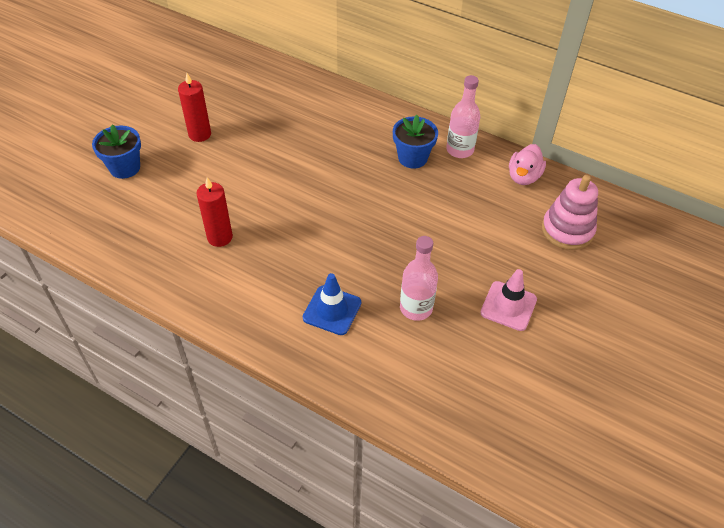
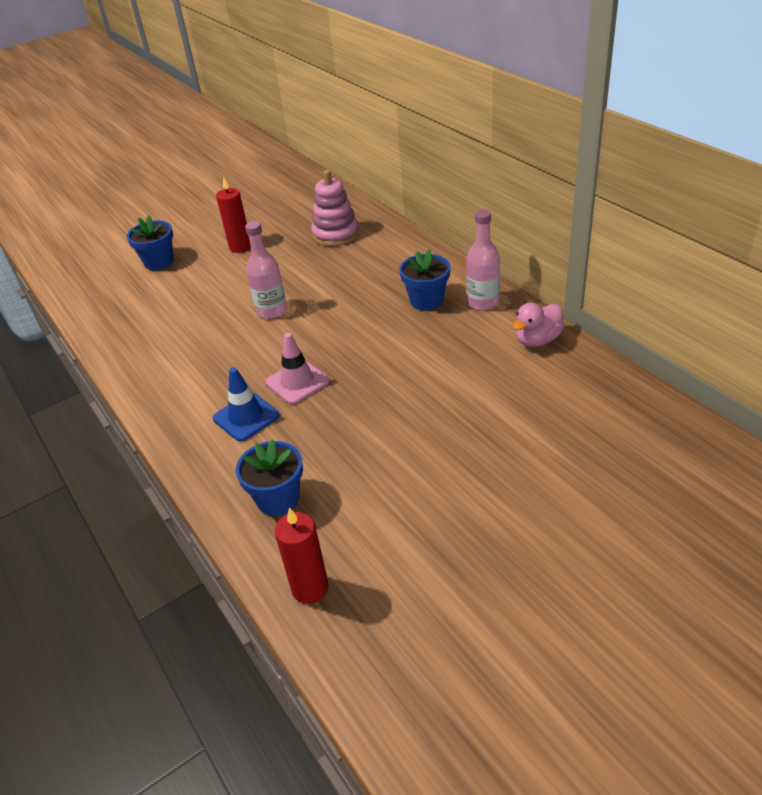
camera: 30 degrees right, 10 degrees down
(220, 237) = (194, 332): red candle -> red candle (310, 588)
(413, 378) = (278, 499): none -> blue flower pot
(416, 308) = (329, 436): pink bottle -> pink bottle (271, 311)
(508, 306) = (429, 459): pink traffic cone -> pink traffic cone (297, 382)
(567, 230) = (552, 402): pink stacking toy -> pink stacking toy (335, 234)

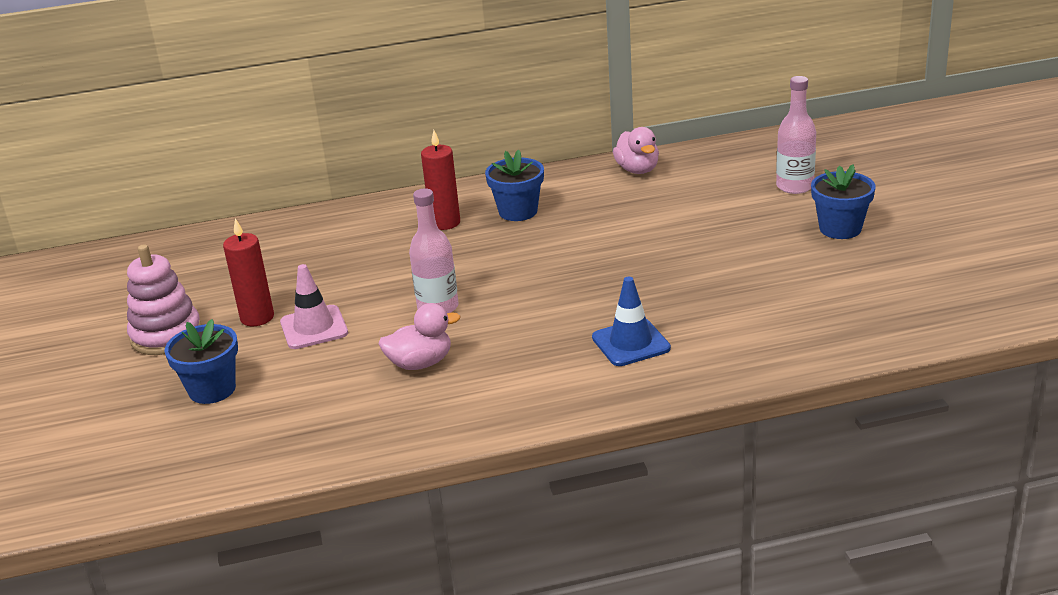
camera: 70 degrees left, 10 degrees down
(200, 327) = (420, 363): none -> pink duck
(278, 499) = (775, 335): blue flower pot -> blue flower pot (840, 229)
(297, 382) = (594, 304): pink traffic cone -> pink traffic cone (314, 328)
(310, 588) = (900, 329): red candle -> red candle (445, 223)
(335, 234) = (315, 246): pink stacking toy -> pink stacking toy (166, 335)
(482, 302) = (551, 184): pink bottle -> pink bottle (794, 186)

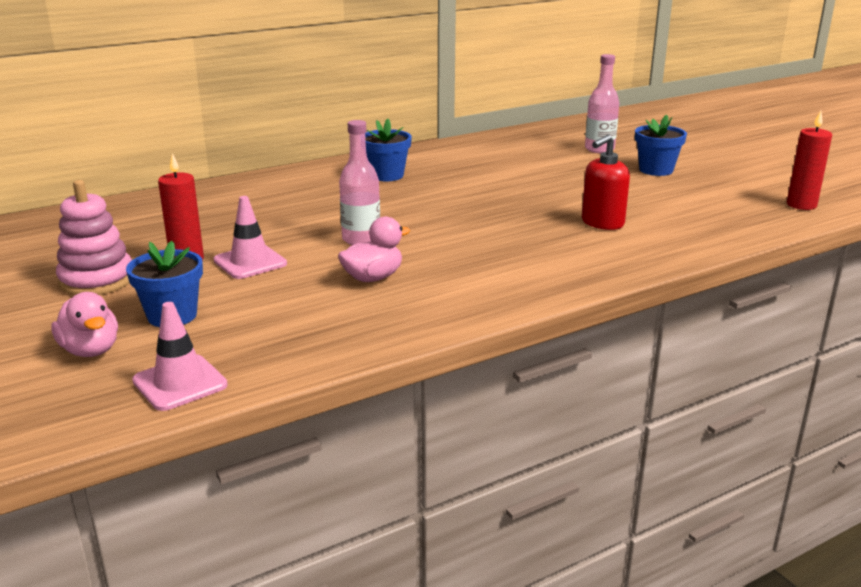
camera: 20 degrees left, 5 degrees down
(184, 471) = (180, 383): none -> pink traffic cone
(445, 223) = (326, 186): red candle -> red candle (801, 205)
(631, 343) = (552, 248): blue traffic cone -> none
(637, 170) = (467, 146): pink duck -> pink duck (91, 350)
(713, 310) = (602, 223): none -> red soap dispenser

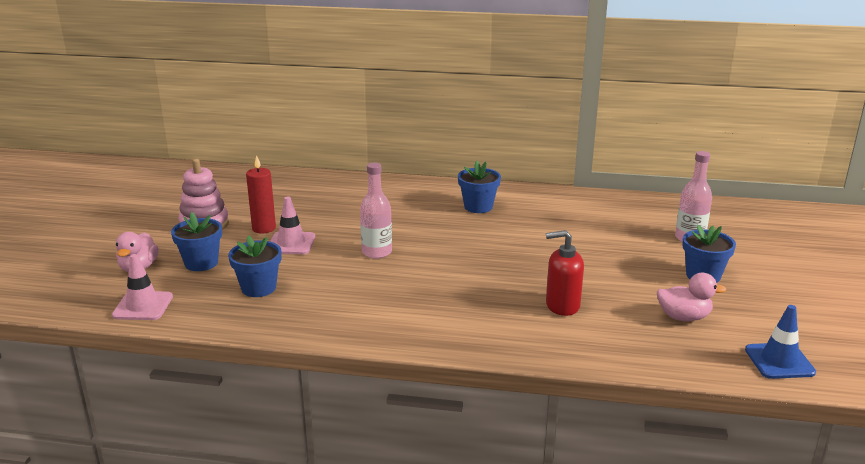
camera: 40 degrees right, 0 degrees up
(294, 312) = (258, 288): none -> blue flower pot
(373, 278) = (336, 283): pink duck -> pink duck (684, 317)
(801, 205) = (779, 361): red candle -> blue traffic cone

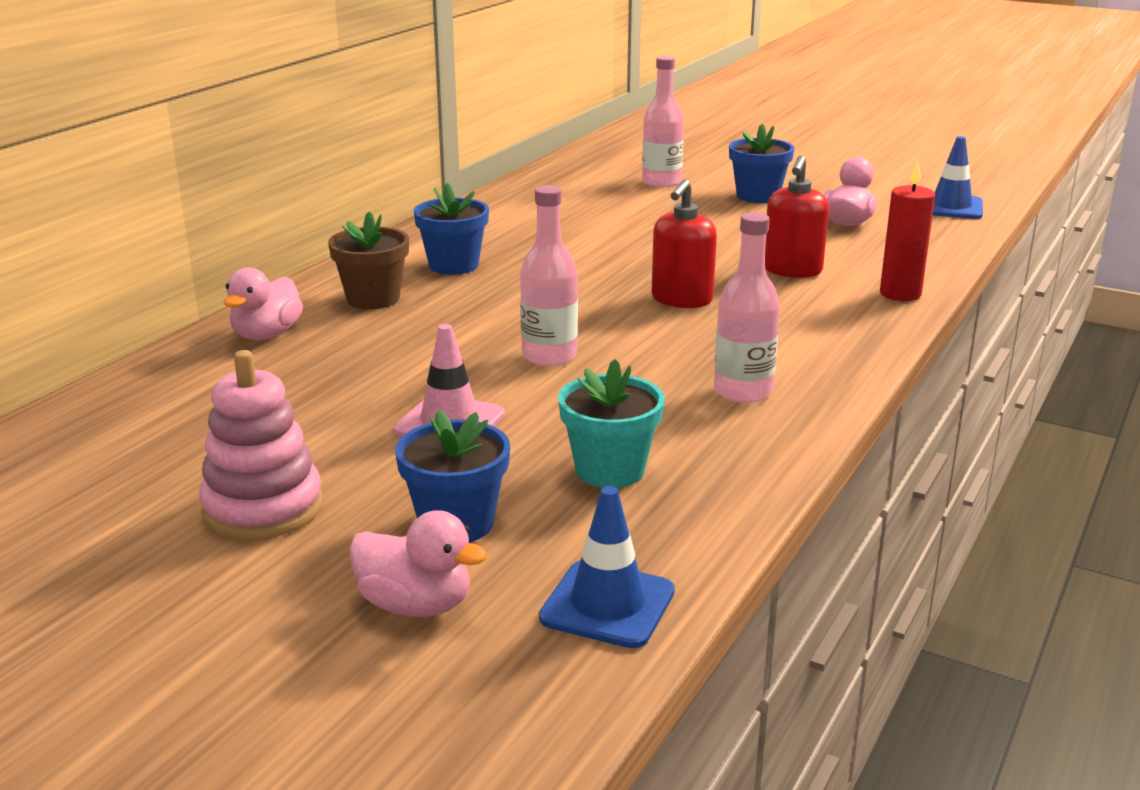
camera: 70 degrees left, 0 degrees up
(143, 306) = (607, 605): pink traffic cone -> blue traffic cone
(258, 288) = (610, 470): blue flower pot -> turquoise flower pot
(264, 228) = (354, 443): red candle -> red candle (900, 294)
(361, 187) = (267, 335): none -> pink duck
(362, 311) = (743, 391): none -> pink bottle
(418, 198) = (373, 299): none -> brown flower pot
(480, 276) = (681, 300): none -> red soap dispenser

